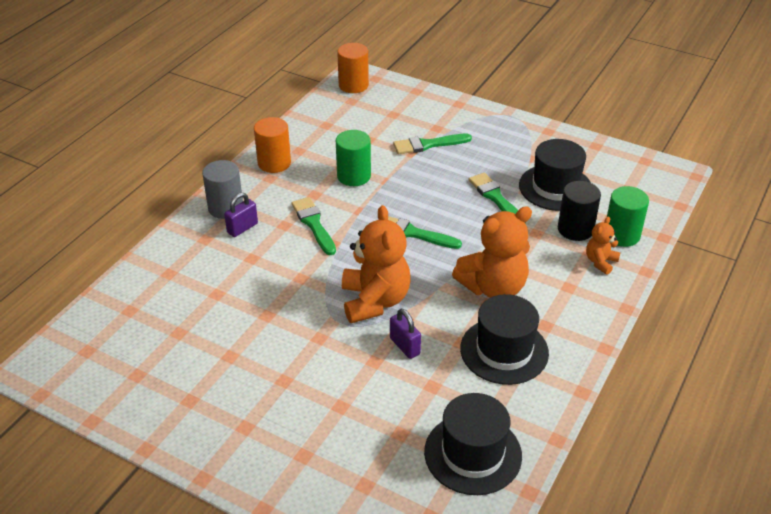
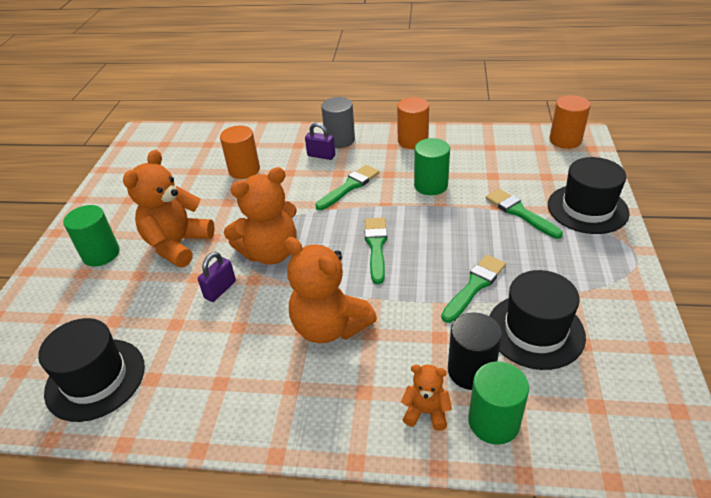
camera: 70 degrees right, 0 degrees up
(216, 290) = (244, 170): none -> orange cylinder
(280, 435) = (101, 254): none -> green cylinder
(312, 367) = (178, 245): none -> orange teddy bear
(504, 351) = (239, 362): black hat -> black hat (587, 209)

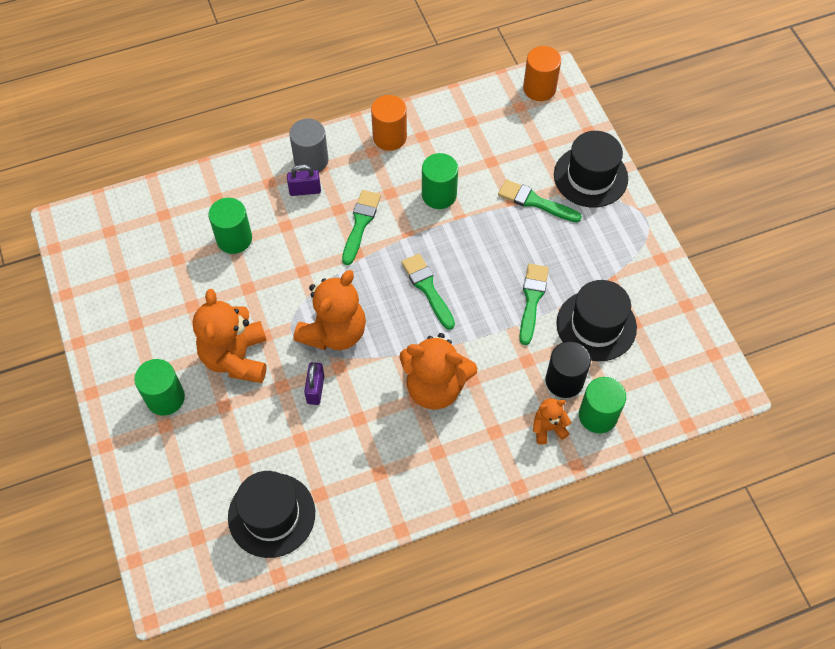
camera: 30 degrees left, 20 degrees up
(244, 170) = (234, 239): orange cylinder -> green cylinder

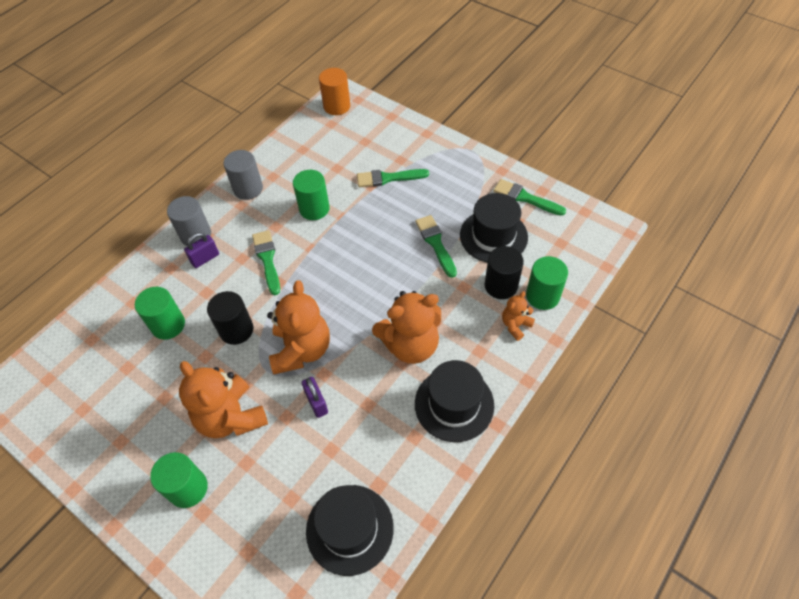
camera: 30 degrees left, 5 degrees down
(289, 278) = (236, 330): none -> black cylinder
(389, 137) = (248, 189): orange cylinder -> grey cylinder
(427, 288) = (352, 277): green brush -> green brush (525, 198)
(590, 176) = (414, 143): black hat -> black hat (454, 404)

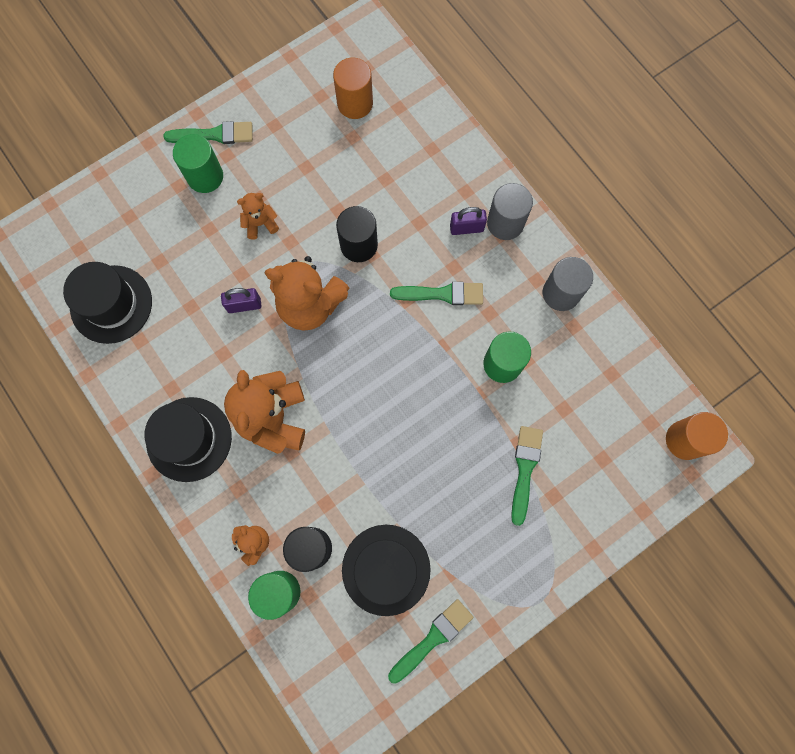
camera: 105 degrees right, 20 degrees up
(89, 376) = (355, 103): none -> orange cylinder
(168, 325) = (389, 180): green cylinder -> none
(205, 258) = (466, 228): purple padlock -> purple padlock turned 75 degrees counterclockwise
(231, 417) = (260, 224): orange teddy bear -> orange teddy bear, size x0.50
(435, 243) = (399, 493): green brush -> green brush (214, 135)

